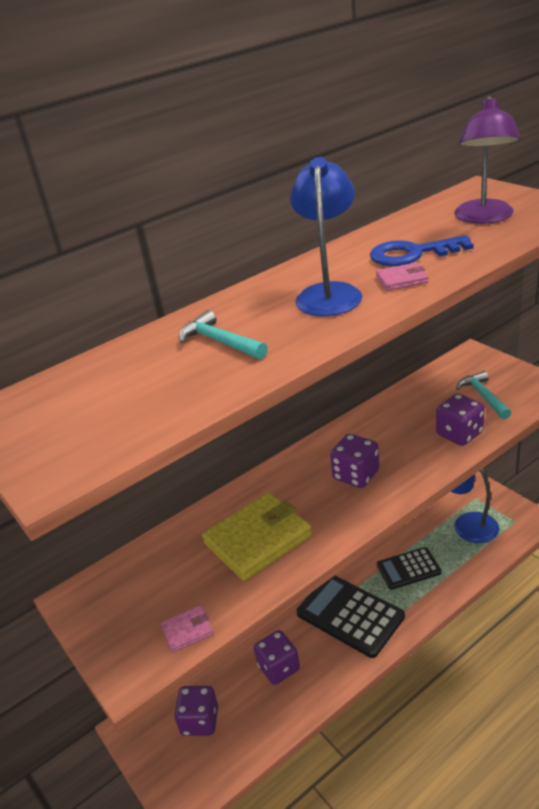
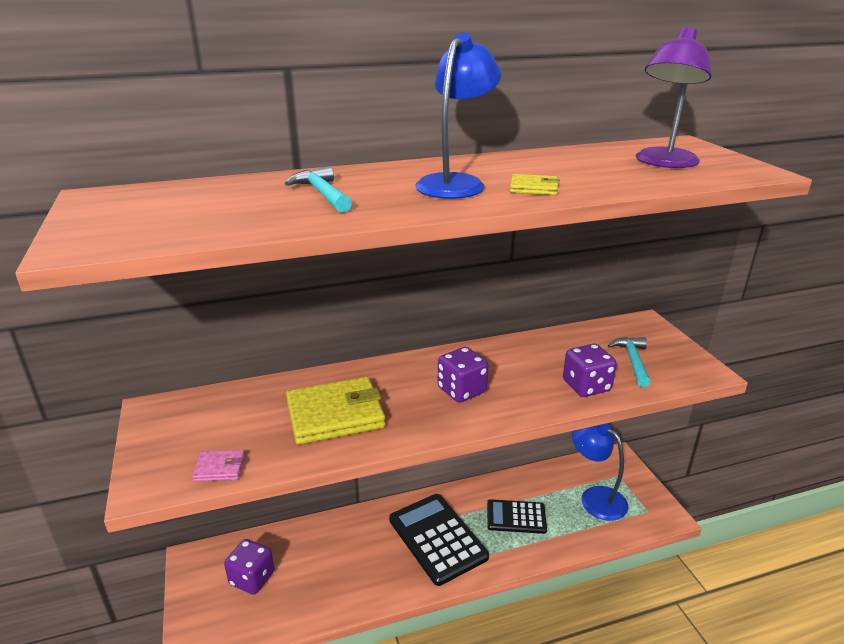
camera: 15 degrees right, 5 degrees down
(278, 667) = (346, 559): purple dice -> none
(401, 280) = (534, 188): pink wallet -> yellow wallet
(412, 254) = (564, 173): blue key -> none

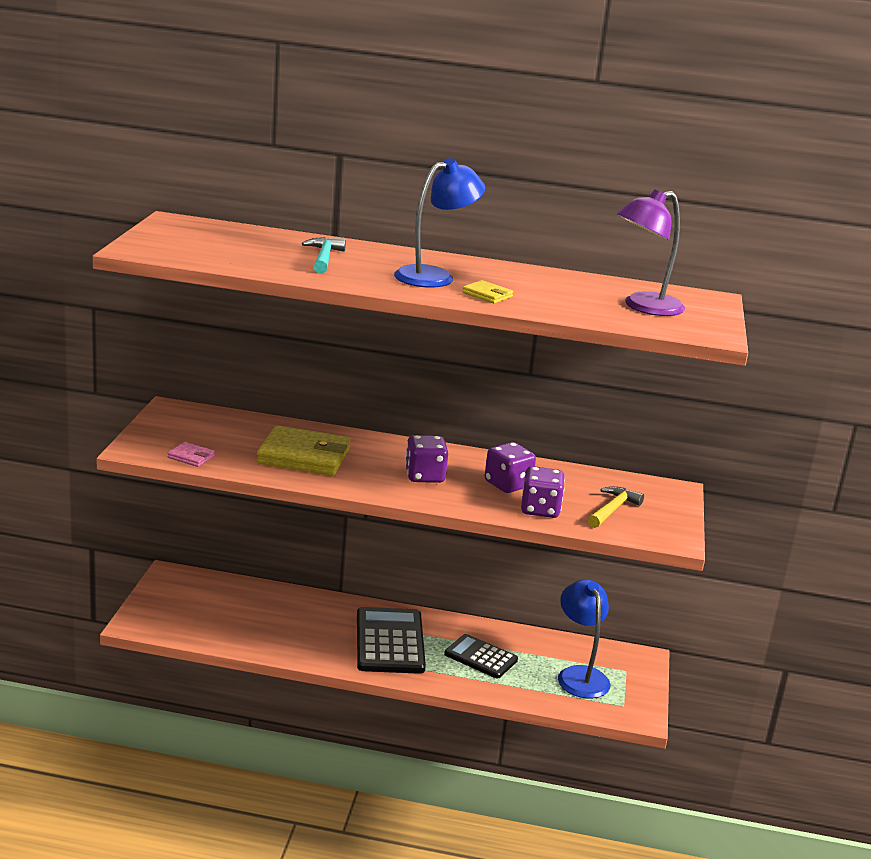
camera: 25 degrees right, 5 degrees down
(252, 578) = (208, 604): purple dice -> purple dice (507, 484)
(632, 361) = (612, 509): turquoise hammer -> yellow hammer

